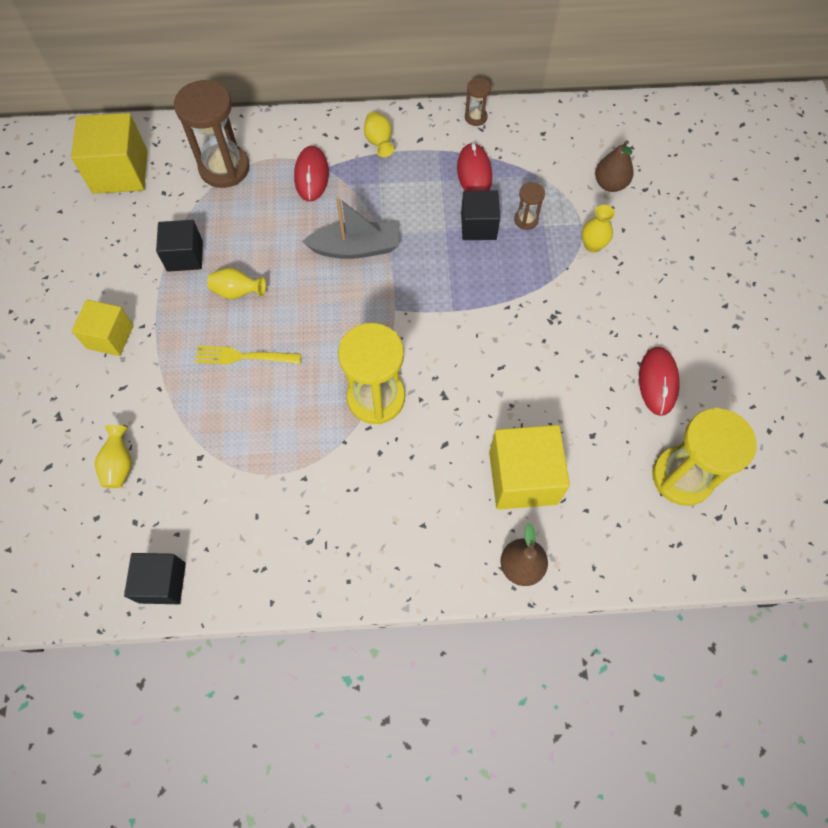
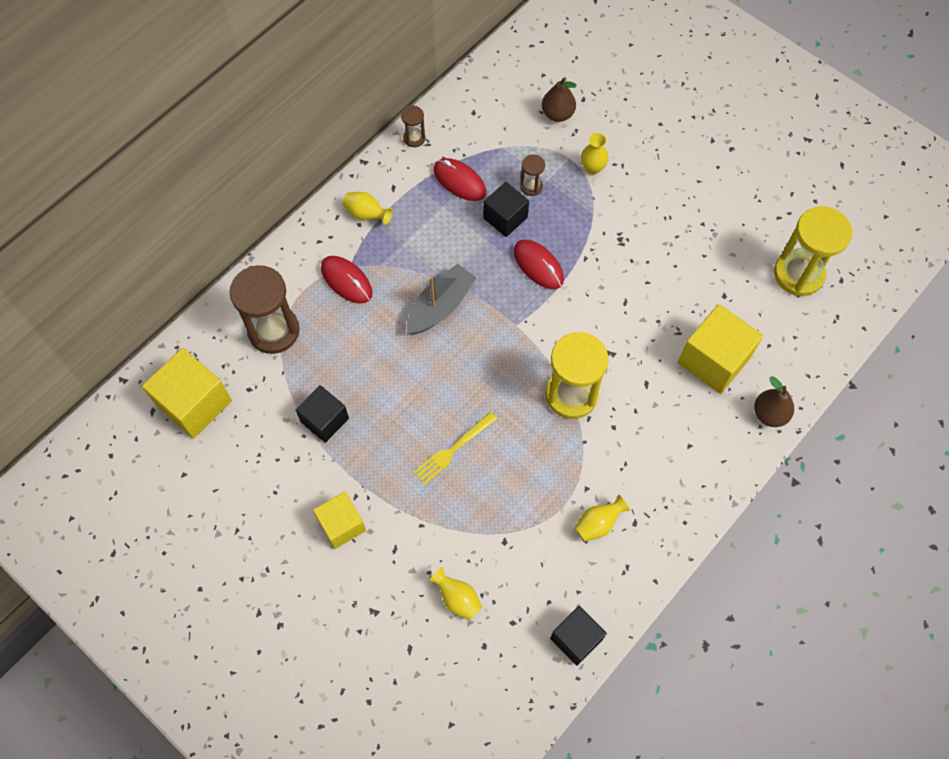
camera: 45 degrees left, 0 degrees up
(237, 292) = (395, 410): yellow vase -> yellow vase (598, 524)
(657, 382) = (725, 226): red mouse -> red mouse (538, 265)

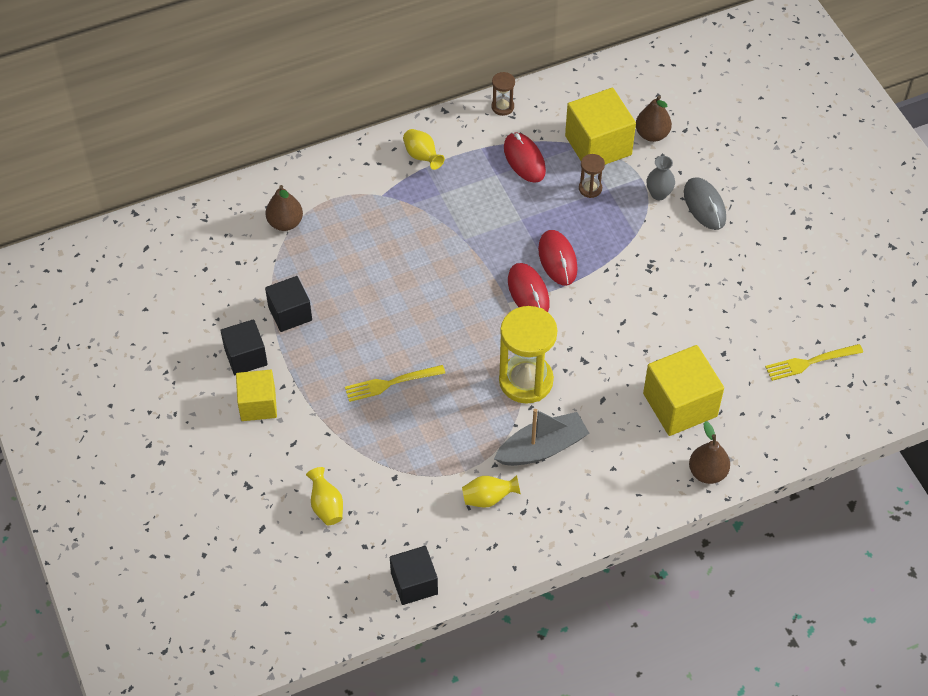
camera: 25 degrees right, 10 degrees down
(194, 403) = (185, 255): yellow cube -> yellow cube (598, 145)
(273, 331) = (285, 223): brown hourglass -> brown pear
(346, 281) = (373, 205): red mouse -> red mouse (528, 292)
(440, 306) = (446, 259): grey boat -> grey boat (542, 448)
(505, 218) = (549, 207): black cube -> black cube (246, 357)
(592, 168) = (658, 194): yellow vase -> grey vase
(636, 163) = (704, 205): none -> grey mouse
(798, 274) = (809, 362): yellow hourglass -> yellow fork

